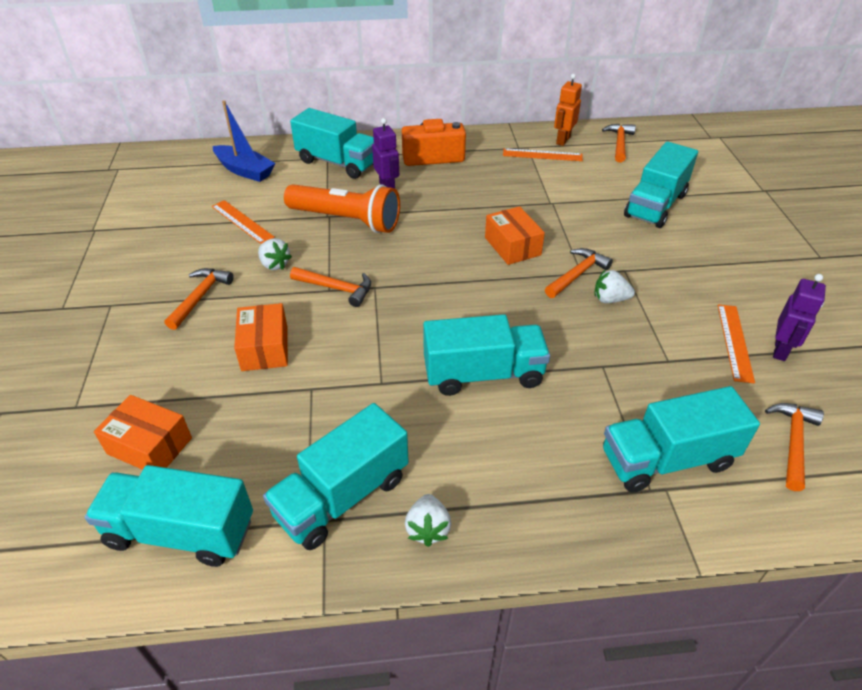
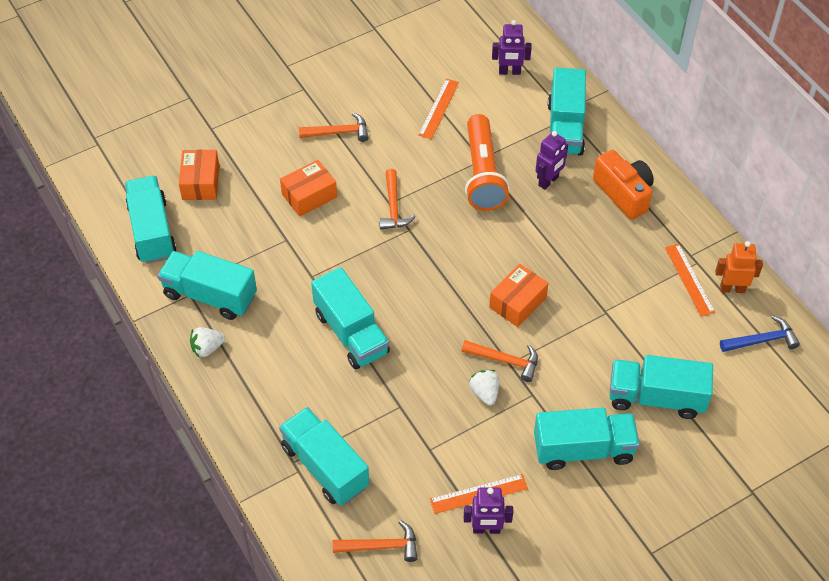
camera: 65 degrees right, 10 degrees up
(245, 170) = (509, 72): blue boat -> purple robot
(274, 264) = (399, 156): white strawberry -> none
(619, 143) = (762, 340): orange hammer -> blue hammer
(698, 260) = (583, 449): none -> turquoise truck

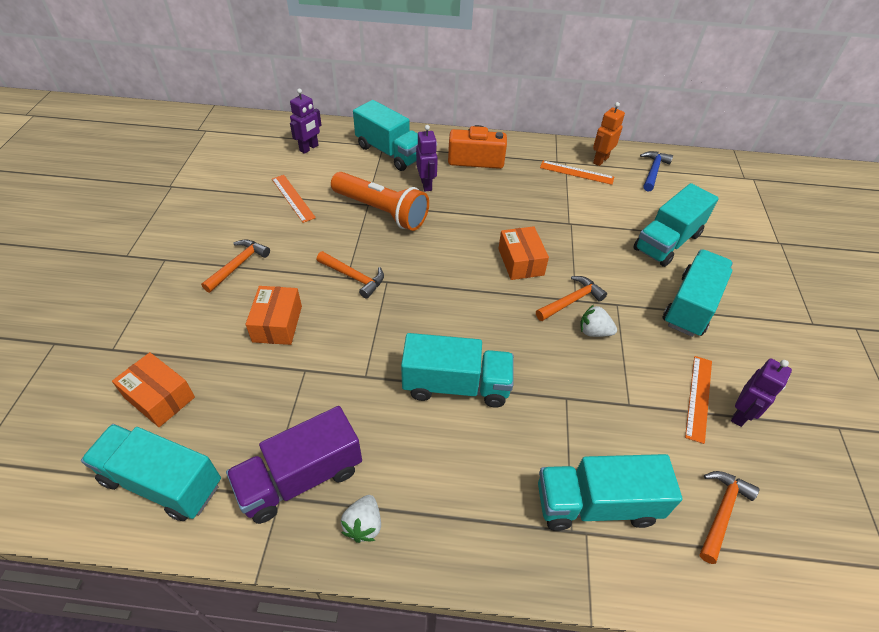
camera: 55 degrees left, 5 degrees down
(210, 295) = (301, 478): turquoise truck -> purple truck

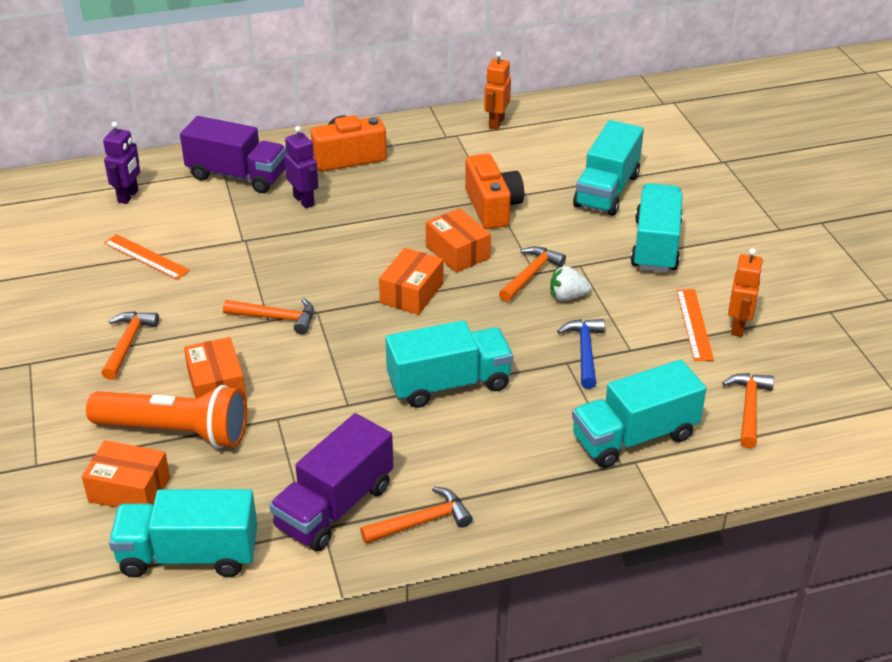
camera: 20 degrees left, 10 degrees down
(364, 525) = (422, 521): white strawberry -> orange hammer
(381, 211) = (266, 243): orange flashlight -> orange flashlight (176, 432)
(390, 152) = (237, 176): turquoise truck -> purple truck
(467, 287) = (411, 293): none -> orange box
(566, 230) = (492, 207): none -> orange camera
(576, 172) = (475, 143): orange ruler -> none
(653, 171) = (561, 120): blue hammer -> blue hammer (585, 352)
(740, 414) = (738, 327): purple robot -> orange robot

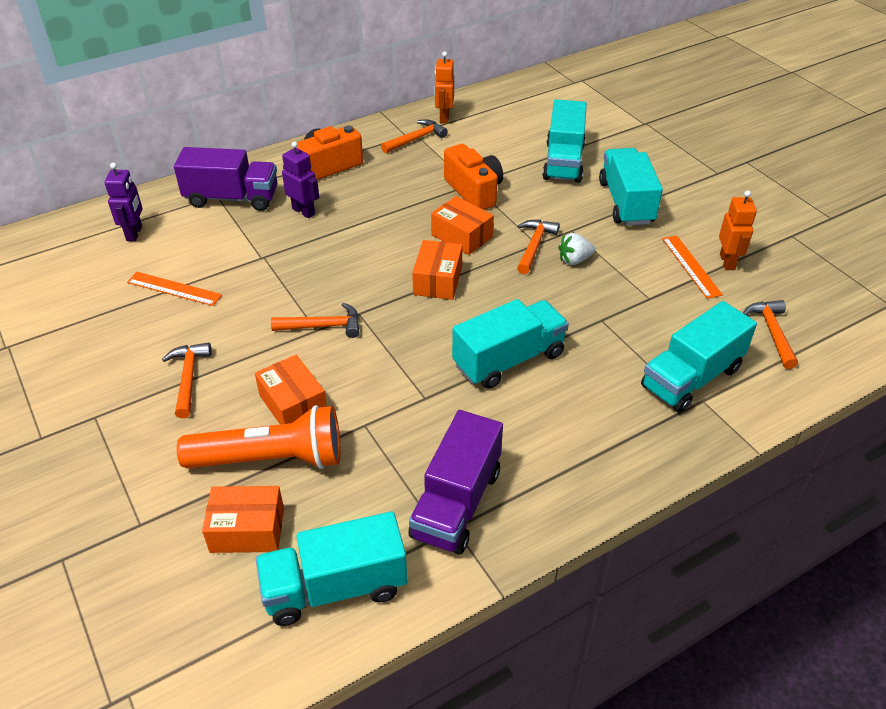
camera: 15 degrees left, 5 degrees up
(422, 521) = (544, 500): orange hammer -> orange hammer (416, 139)
(585, 352) = (612, 307): blue hammer -> none

